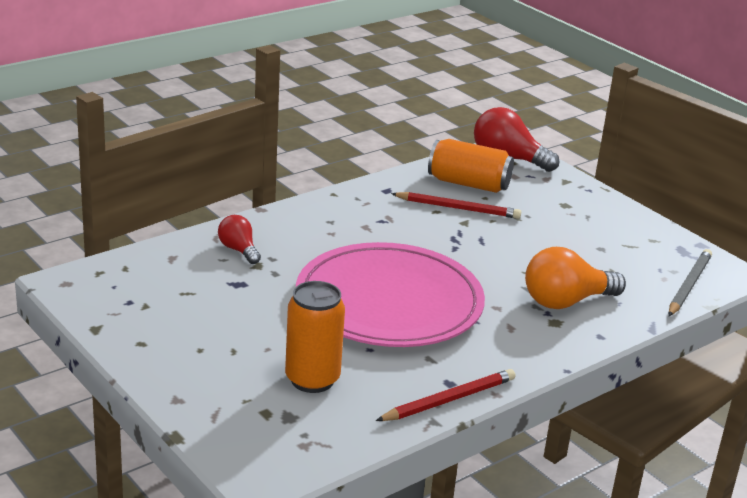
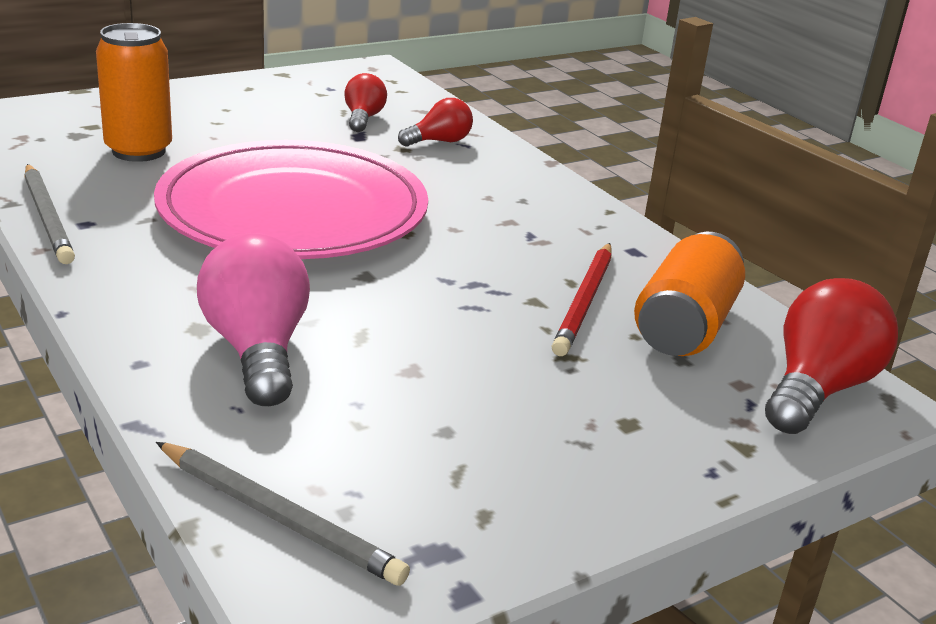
camera: 95 degrees right, 0 degrees up
(201, 283) = (363, 118): none -> red light bulb
(449, 400) = (47, 217): red pencil -> grey pencil
(566, 301) = (257, 350): orange light bulb -> pink light bulb

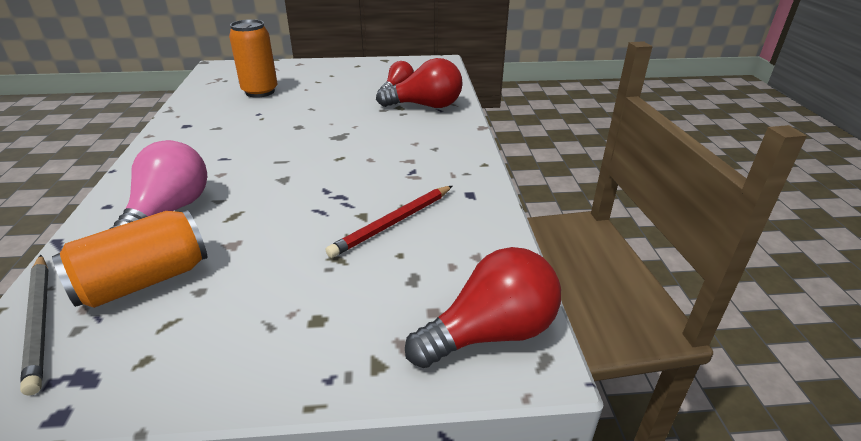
camera: 30 degrees right, 5 degrees up
(47, 217) = (174, 119): grey pencil -> none
(293, 211) = (293, 134): pink plate -> none
(439, 141) = (426, 106): red light bulb -> red light bulb, size x1.74
(684, 327) = (442, 256): orange can -> orange can (144, 281)

